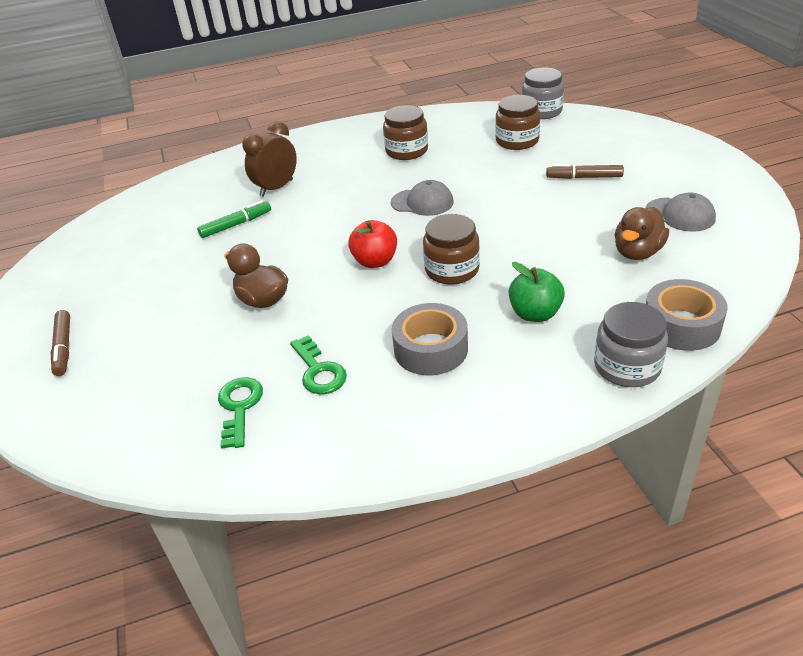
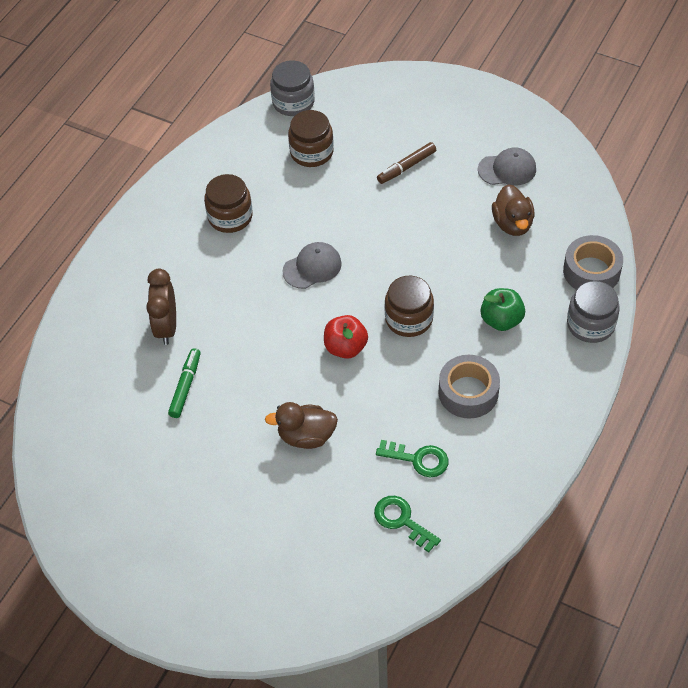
camera: 45 degrees left, 15 degrees up
(63, 348) = (211, 580): brown marker -> none

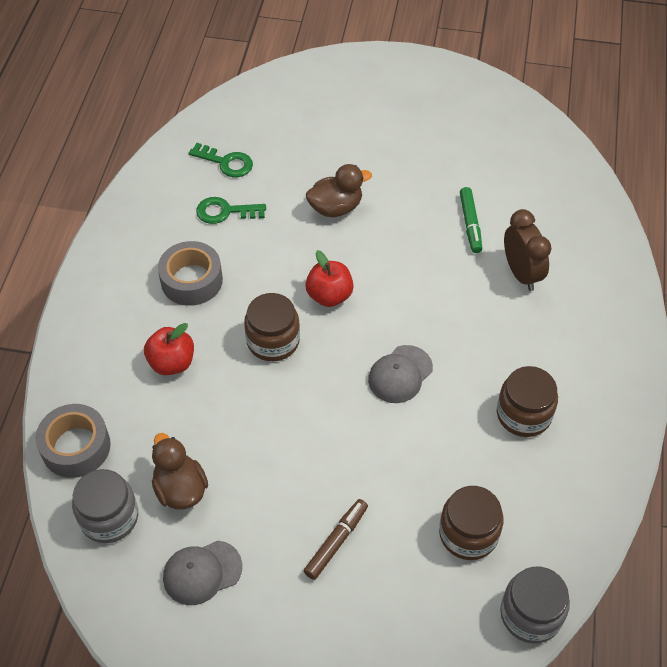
camera: 160 degrees right, 0 degrees up
(501, 320) = (172, 363): green apple -> red apple
(590, 324) = (72, 381): grey jar -> grey jar (109, 517)

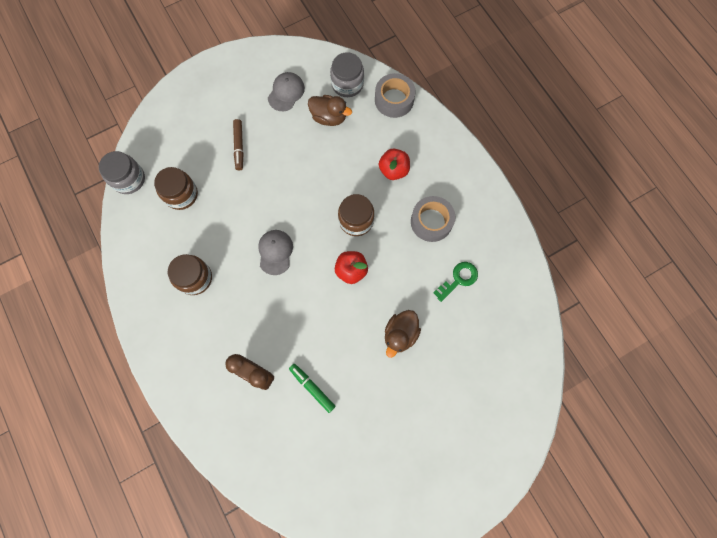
camera: 140 degrees right, 20 degrees up
(226, 162) = (493, 315): green key -> none

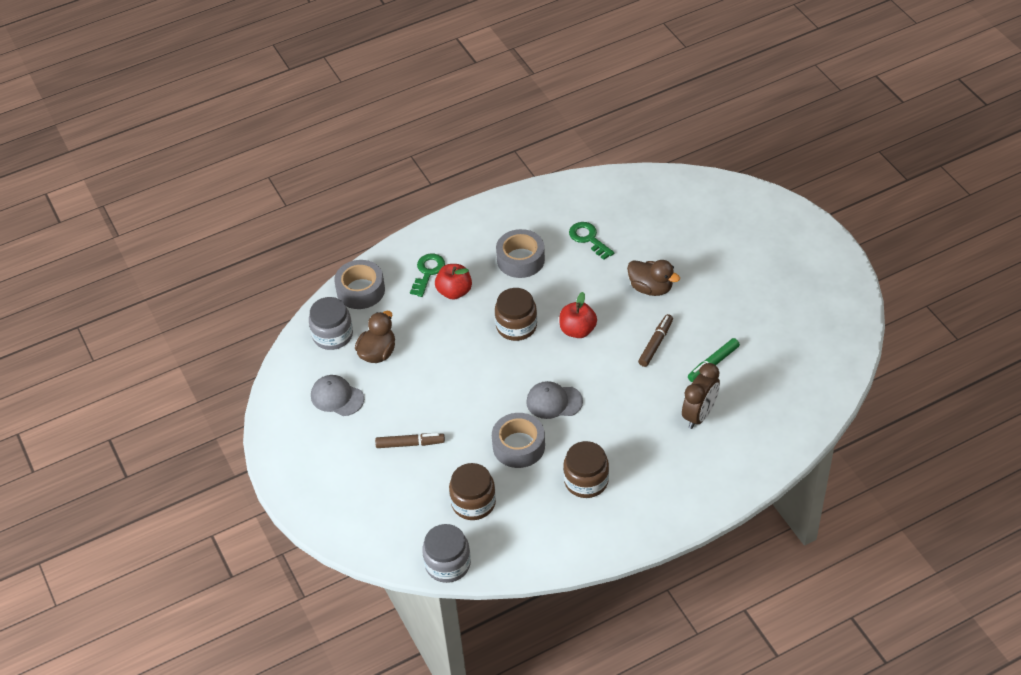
camera: 85 degrees left, 25 degrees down
(232, 226) = (518, 446): none -> grey tape
(335, 337) = (656, 344): none -> brown marker
(415, 148) = (428, 272): none -> green key

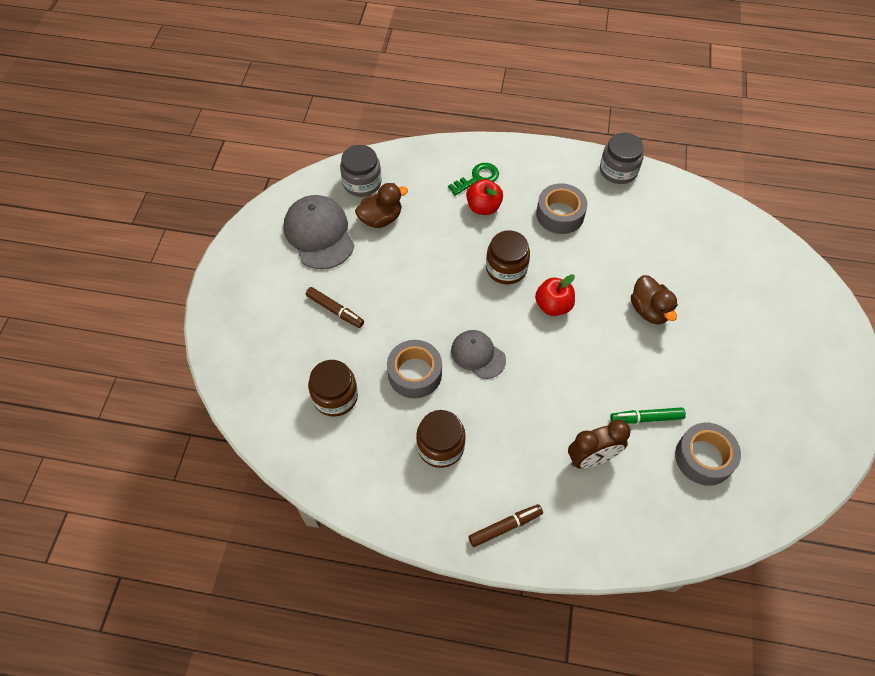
camera: 35 degrees right, 10 degrees up
(337, 397) = (319, 234): grey cap -> grey cap, size x1.62
(360, 290) = (414, 161): grey tape -> grey tape (704, 458)
(447, 564) = (267, 435): grey jar -> grey jar (618, 170)
(588, 239) = (632, 232): green key -> none
(656, 344) = (610, 364): brown marker -> brown marker (505, 527)

